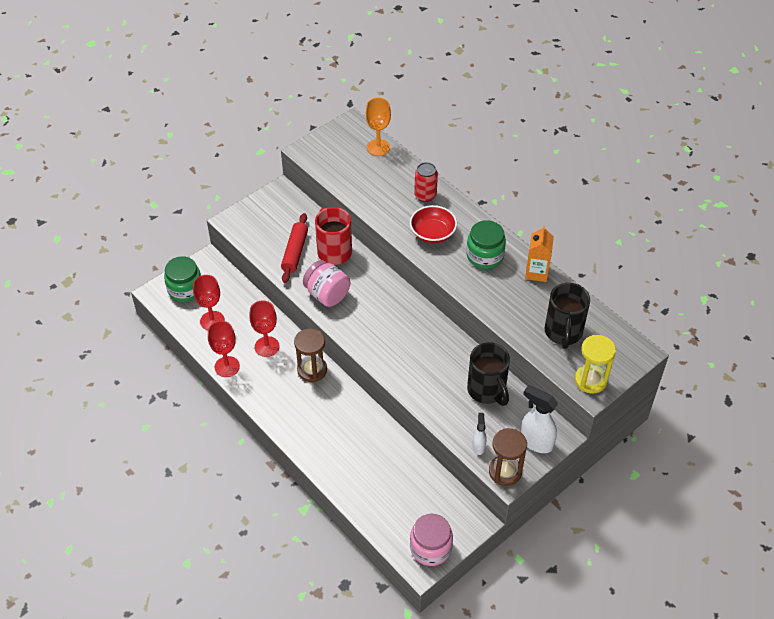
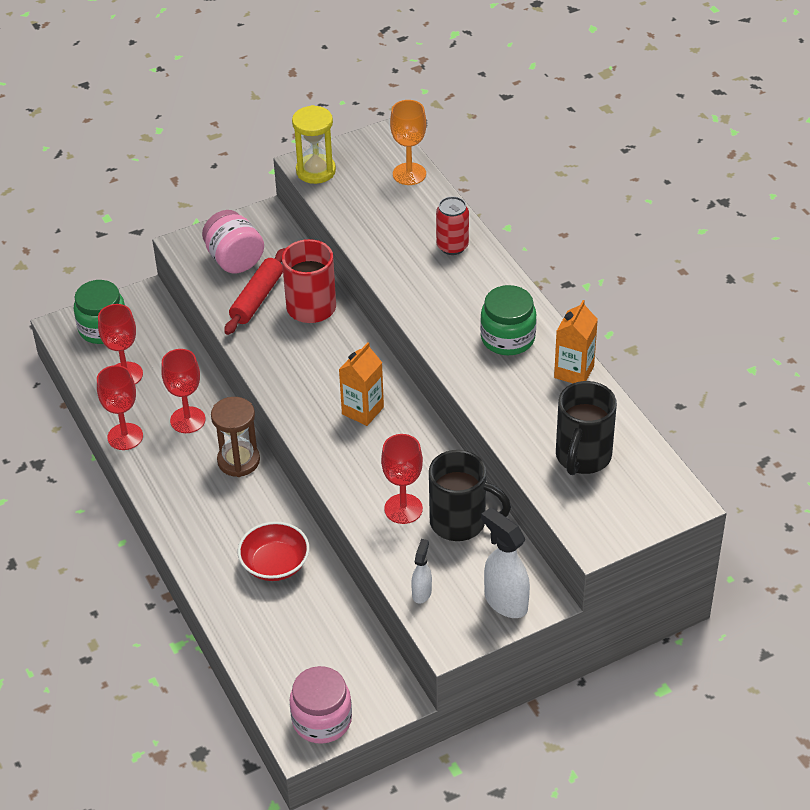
camera: 15 degrees right, 5 degrees down
(327, 294) = (282, 360): pink jar -> pink jar (234, 260)
(394, 322) = (362, 410): none -> orange carton
(432, 233) = (444, 297): red bowl -> red bowl (275, 564)
(446, 388) = (403, 509): none -> red goblet
(487, 390) = (460, 522): black mug -> black mug turned 60 degrees counterclockwise
(505, 471) = (447, 632): brown hourglass -> none
(590, 380) = (598, 526): yellow hourglass -> yellow hourglass (316, 171)

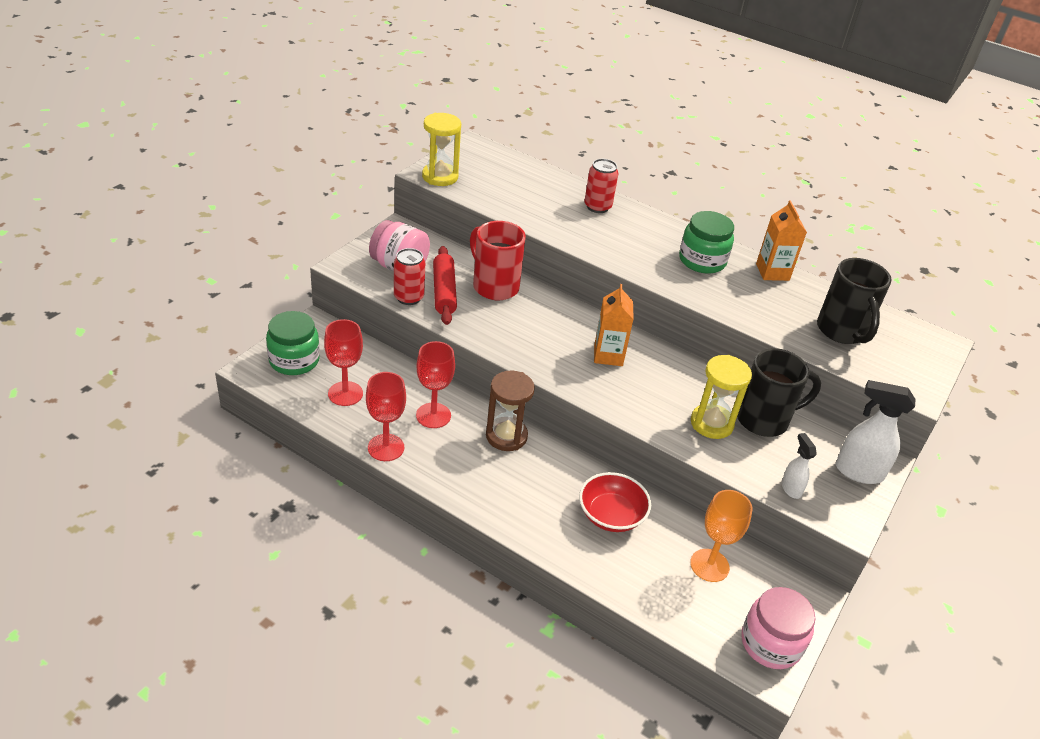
camera: 35 degrees left, 5 degrees down
(219, 295) = (409, 297): none -> red can
(403, 509) = (711, 423): red goblet -> yellow hourglass
(409, 174) = (517, 165): orange goblet -> orange goblet (709, 565)

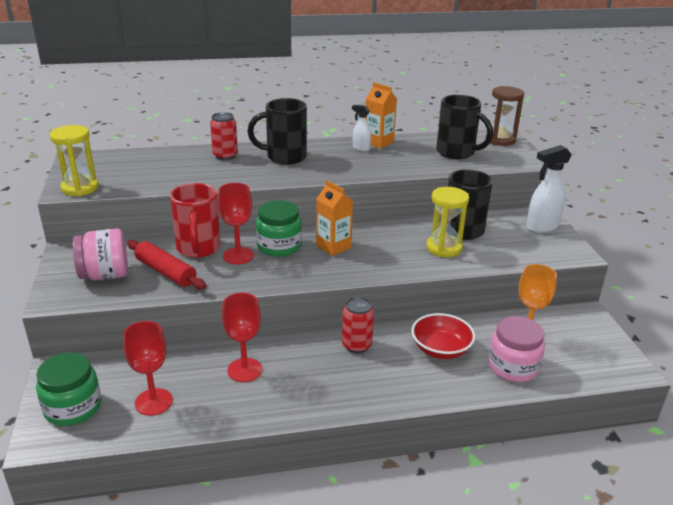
camera: 40 degrees left, 10 degrees down
(386, 447) = (239, 416): red goblet -> red goblet (238, 256)
(409, 297) = (143, 290): red can -> red can (356, 345)
(494, 286) = (198, 248): red mug -> red mug turned 105 degrees counterclockwise
(506, 436) = (313, 348): brown hourglass -> brown hourglass (500, 140)
(650, 238) = (284, 157): none -> black mug
(702, 261) = (333, 155): green jar -> green jar (279, 246)
(770, 643) = (609, 354): pink jar -> pink jar (513, 367)
(790, 488) = (529, 255): white spray bottle -> white spray bottle (360, 148)

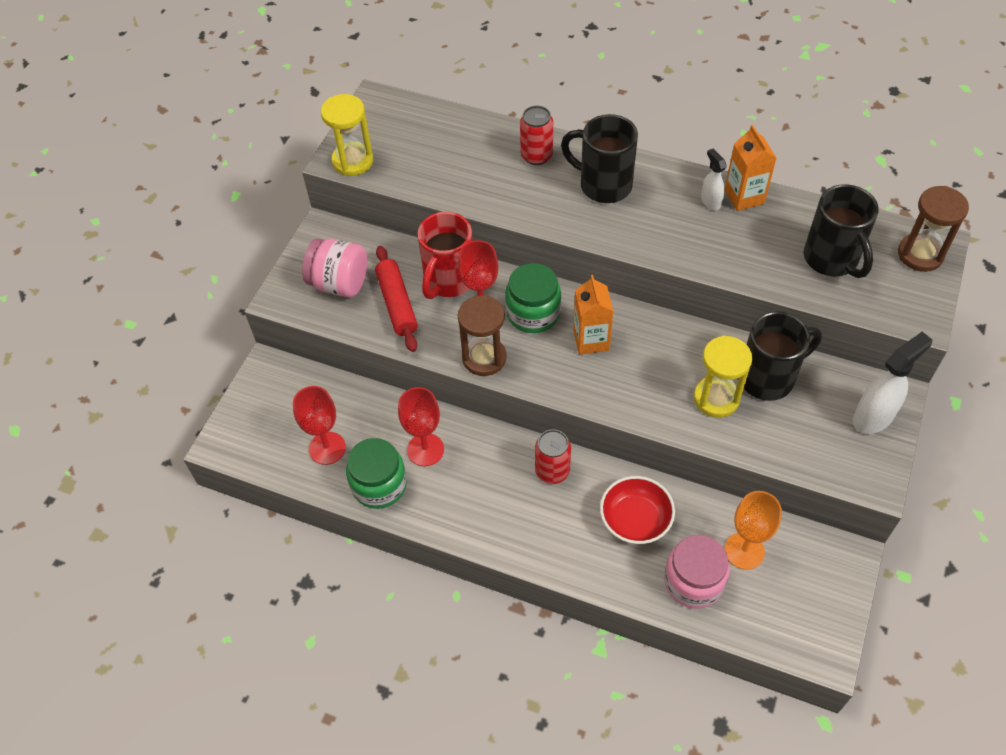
camera: 35 degrees right, 25 degrees up
(73, 407) = (260, 421): green jar -> green jar (379, 485)
(263, 279) = (484, 358): none -> brown hourglass
(541, 227) = (873, 417): white spray bottle -> white spray bottle turned 135 degrees clockwise

